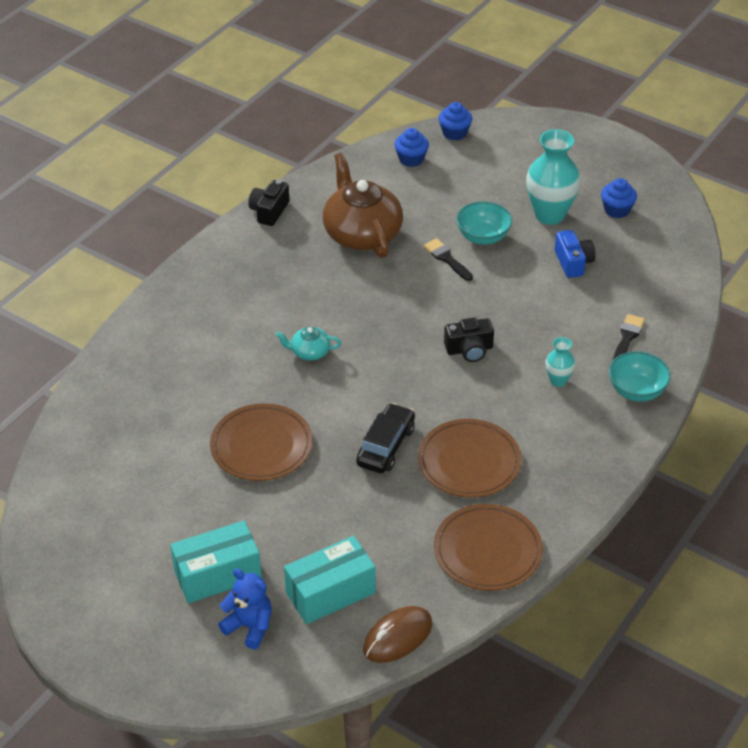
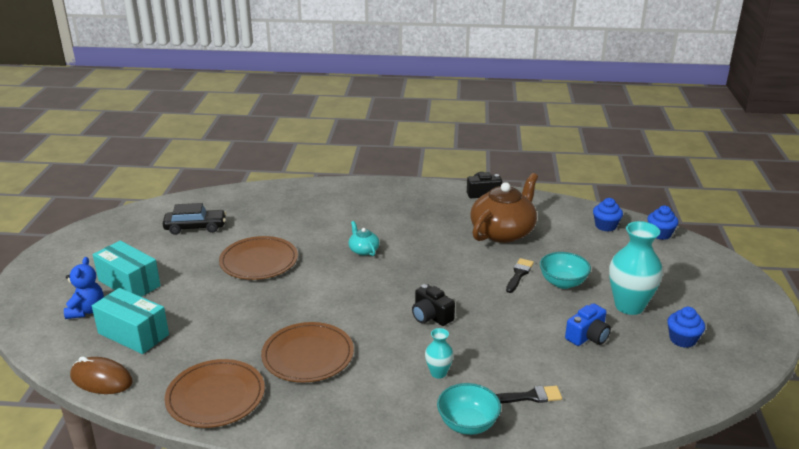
camera: 60 degrees right, 15 degrees down
(386, 446) = (295, 311): black car -> black car (195, 227)

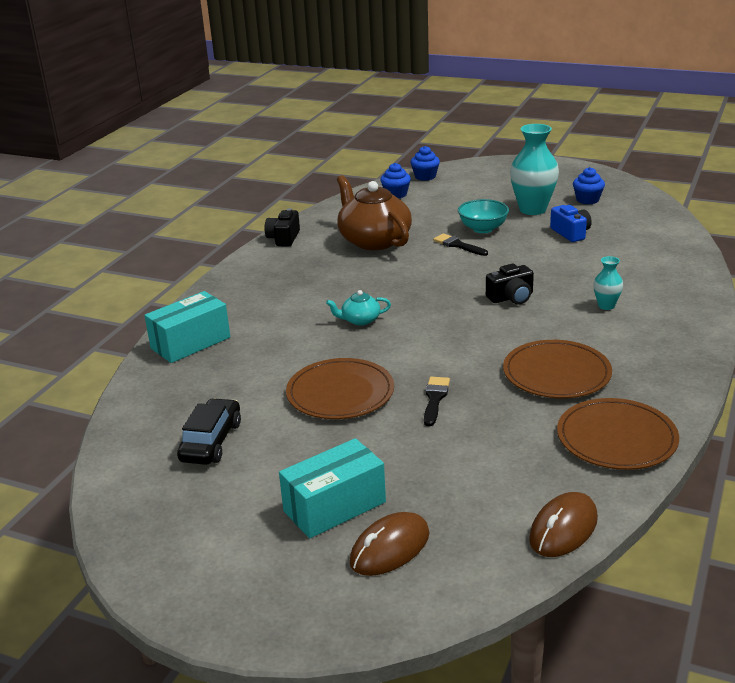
camera: 70 degrees left, 0 degrees up
(87, 310) = (390, 548): blue teddy bear -> brown mouse
(133, 334) = (468, 501): turquoise box -> turquoise box (190, 343)
(467, 424) = (682, 302): turquoise bowl -> none
(530, 396) = (649, 270): black brush -> black brush (435, 399)

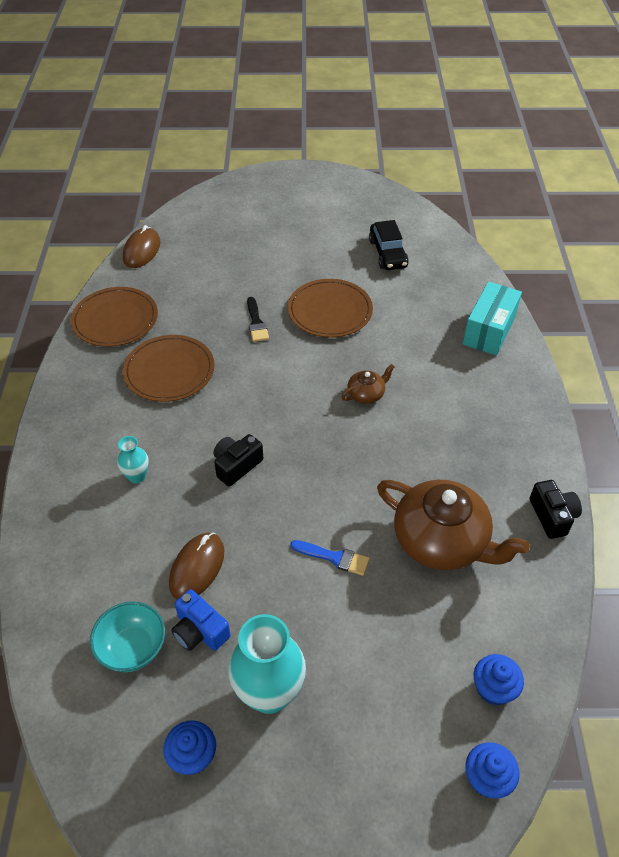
camera: 155 degrees right, 20 degrees up
(334, 506) = (279, 233): turquoise box -> none
(360, 320) = (366, 394): turquoise teapot -> brown teapot
(390, 548) = (235, 219): brown mouse -> brown mouse (197, 568)
(458, 245) = (334, 557): black brush -> blue brush
(483, 229) = (320, 610): turquoise bowl -> turquoise bowl (132, 648)

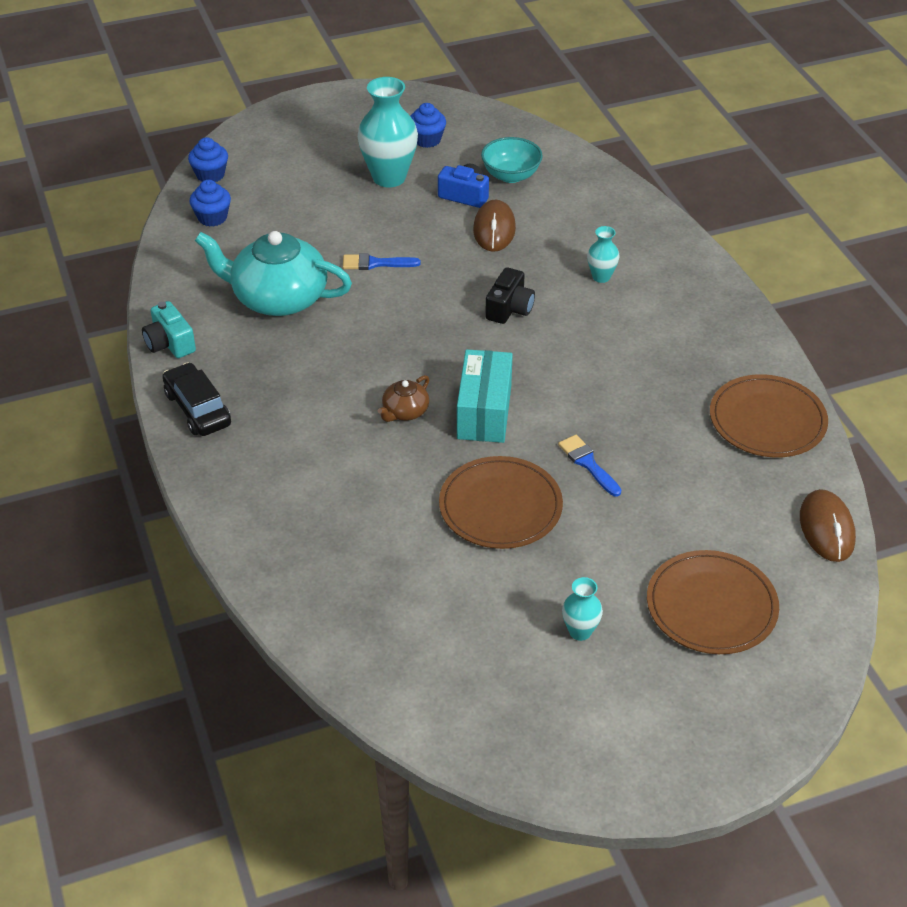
camera: 160 degrees right, 5 degrees down
(169, 371) = (650, 378): brown plate -> brown plate (711, 606)
(256, 323) = (588, 463): black brush -> blue brush
(320, 237) = (580, 631): none -> turquoise vase
(387, 253) = (459, 630): black car -> black car (198, 409)
(442, 541) = (278, 298): brown teapot -> turquoise teapot
(489, 330) = (271, 536): turquoise box -> turquoise box (484, 412)
(552, 516) = (170, 343): black camera -> turquoise camera

